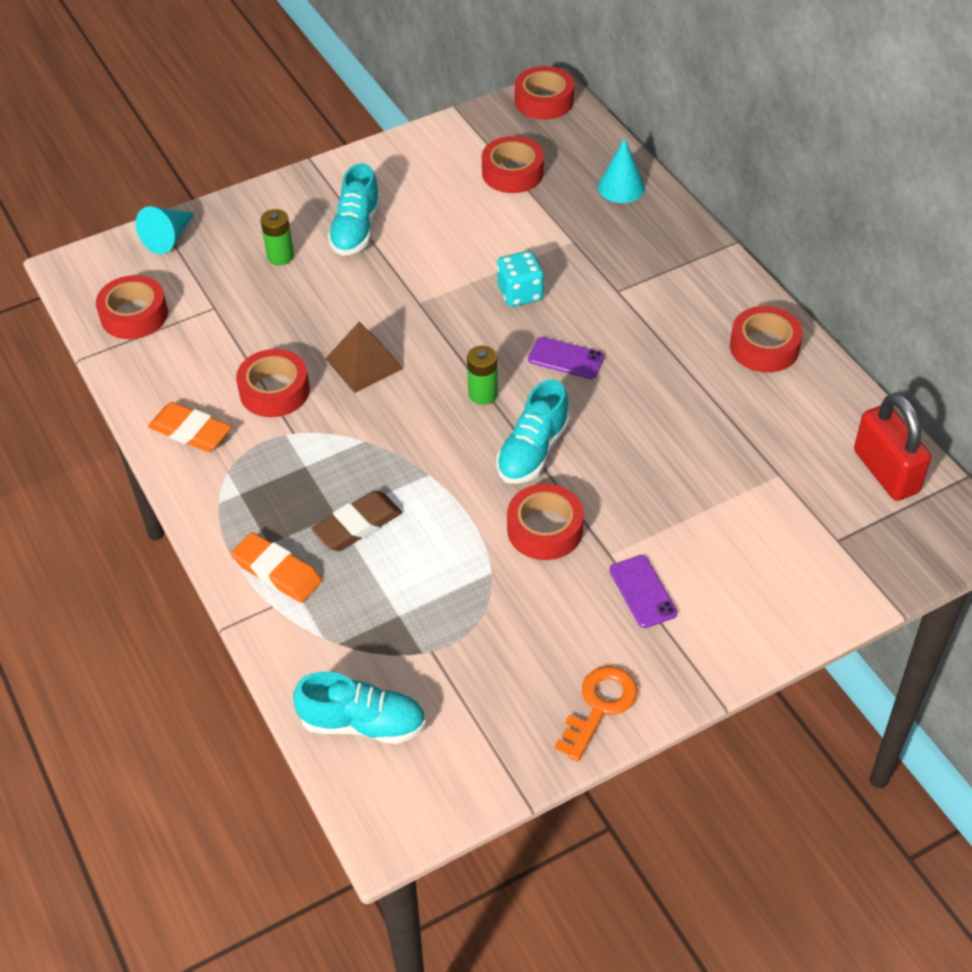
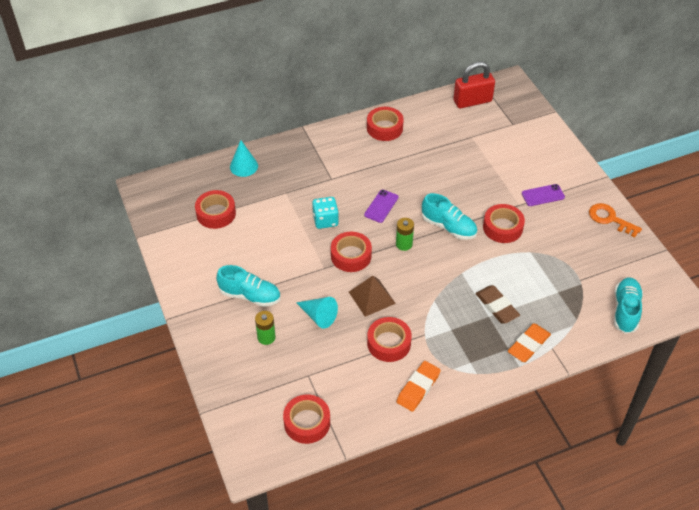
camera: 85 degrees left, 0 degrees up
(169, 238) = (232, 403): turquoise cone -> turquoise cone (318, 316)
(544, 101) = (149, 191): red tape -> red tape (351, 256)

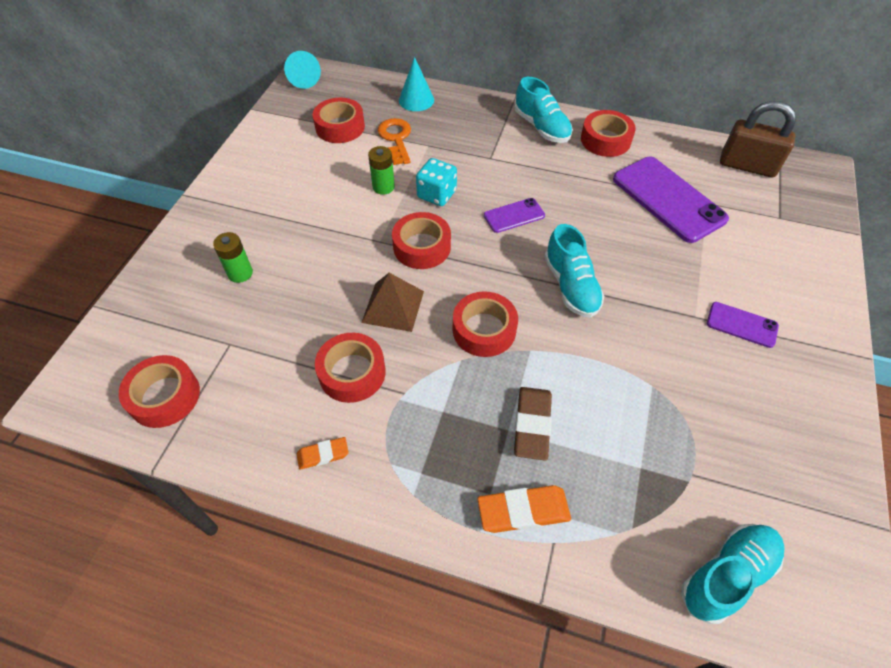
camera: 40 degrees right, 5 degrees up
(250, 295) = (276, 221): turquoise shoe -> turquoise shoe (541, 127)
(318, 316) = (315, 287): turquoise cone -> turquoise cone (304, 78)
(404, 244) = (495, 272): green battery -> green battery (383, 187)
(418, 388) = (323, 454): orange eraser -> orange eraser, size x0.60
(451, 146) = (668, 199): none -> purple phone
(472, 101) = (747, 166): red padlock -> brown padlock
(502, 227) = (642, 330): red tape -> red tape (484, 330)
(610, 219) = (823, 420): orange key -> orange key (396, 139)

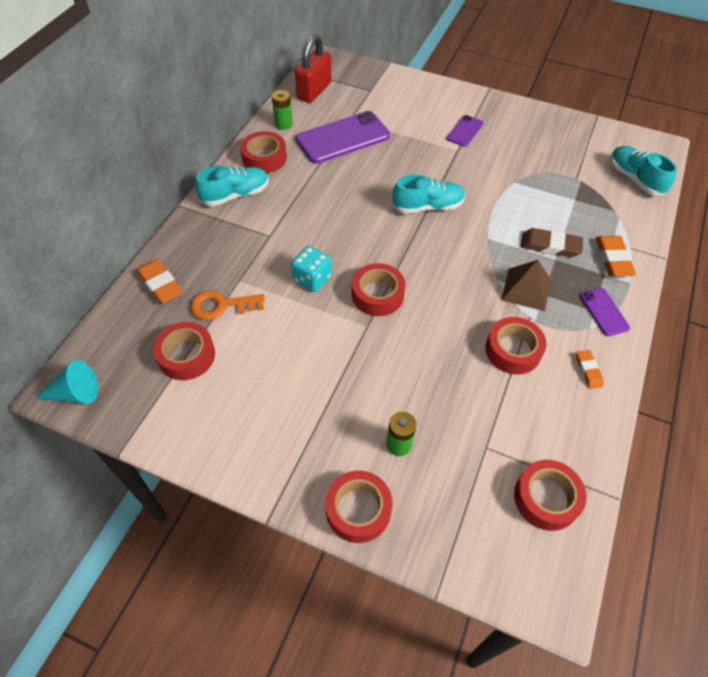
camera: 85 degrees left, 0 degrees up
(383, 187) = (293, 319): green battery -> green battery (283, 124)
(393, 306) = (445, 319): brown pyramid -> brown pyramid (526, 289)
(416, 100) = (160, 284): turquoise cone -> orange eraser
(484, 330) = (469, 262): red tape -> red tape (358, 510)
(514, 216) = (348, 229): purple phone -> purple phone (604, 312)
(747, 166) = (314, 91): brown padlock -> red padlock

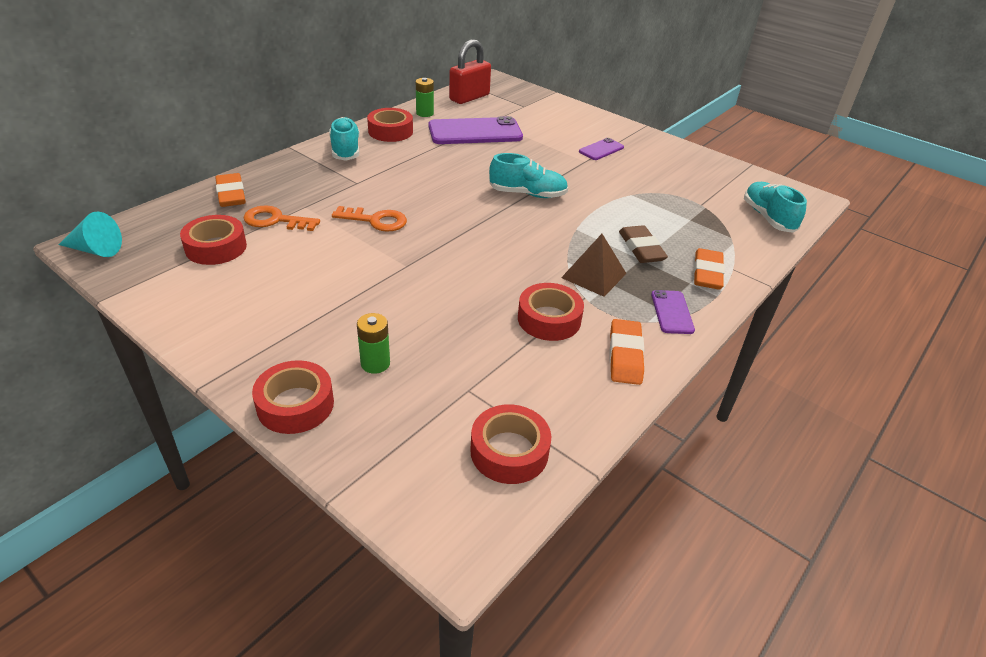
camera: 15 degrees right, 15 degrees down
(235, 195) = (345, 150): turquoise shoe -> turquoise shoe turned 90 degrees counterclockwise
(312, 279) = (375, 220): turquoise dice -> orange key
(377, 295) = (433, 245): red tape -> none
(550, 246) = (641, 248): brown eraser -> brown eraser turned 45 degrees clockwise
(588, 370) = (625, 355): orange eraser -> orange eraser, size x1.68

